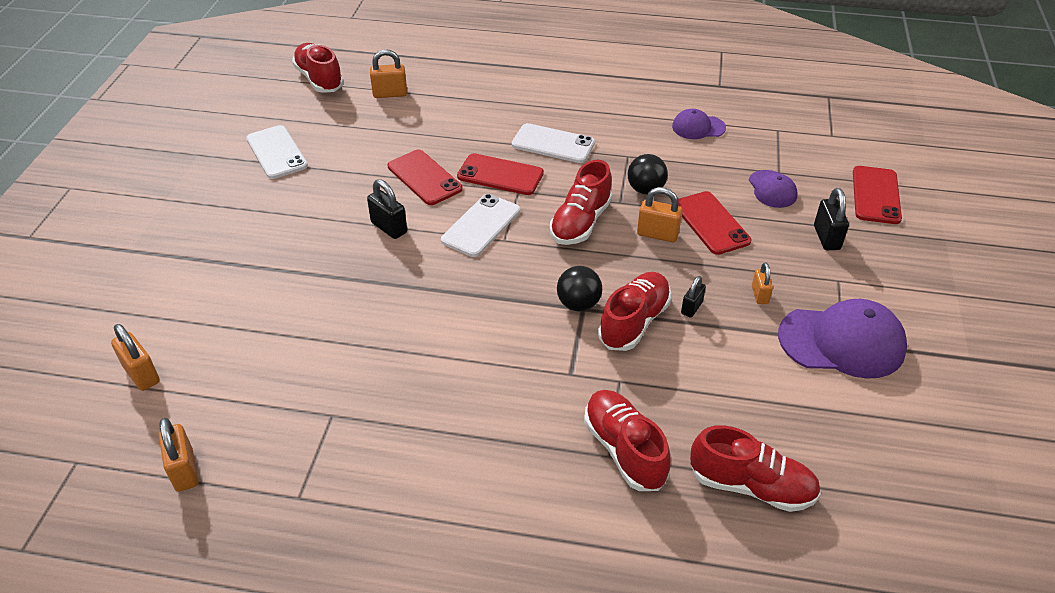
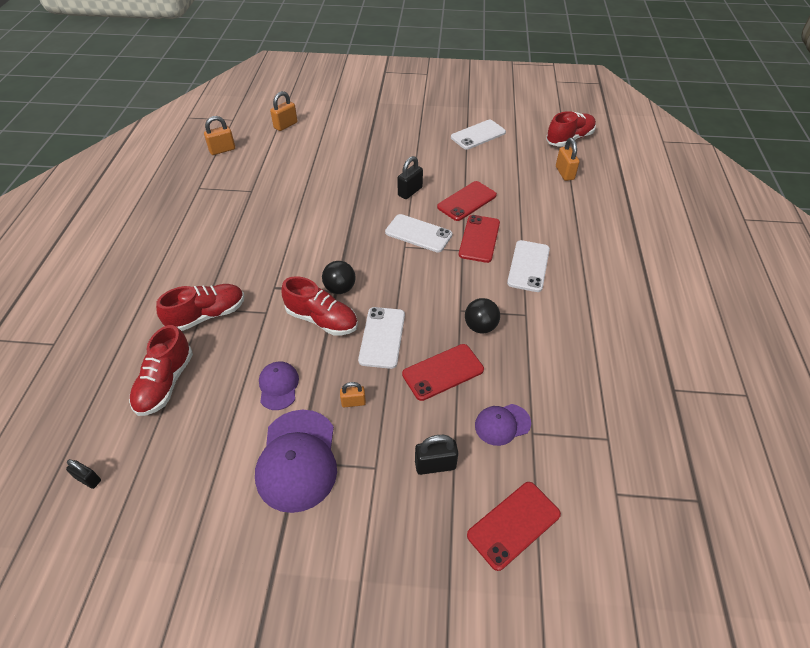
camera: 85 degrees right, 5 degrees up
(580, 222) = (430, 286): red shoe -> none
(657, 234) = (422, 334): orange padlock -> none
(663, 268) = (382, 337): none -> white phone
(691, 308) = (337, 355): black padlock -> black padlock (88, 479)
(698, 127) = (588, 367): purple cap -> purple cap (278, 386)
(876, 195) = (514, 525): red phone -> red phone turned 45 degrees counterclockwise

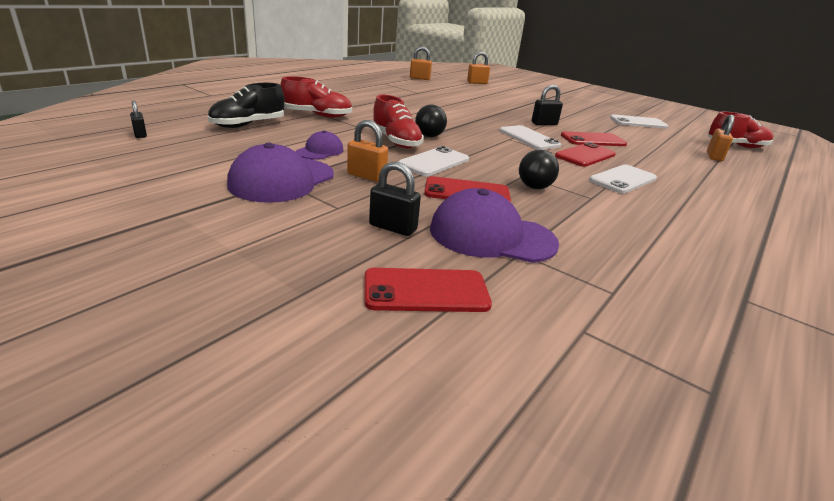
camera: 30 degrees right, 20 degrees down
(165, 383) = (248, 125): red shoe -> black shoe
(353, 402) = (366, 176): orange padlock -> orange padlock, size x1.54
(502, 424) = (492, 236): purple cap -> purple cap, size x1.83

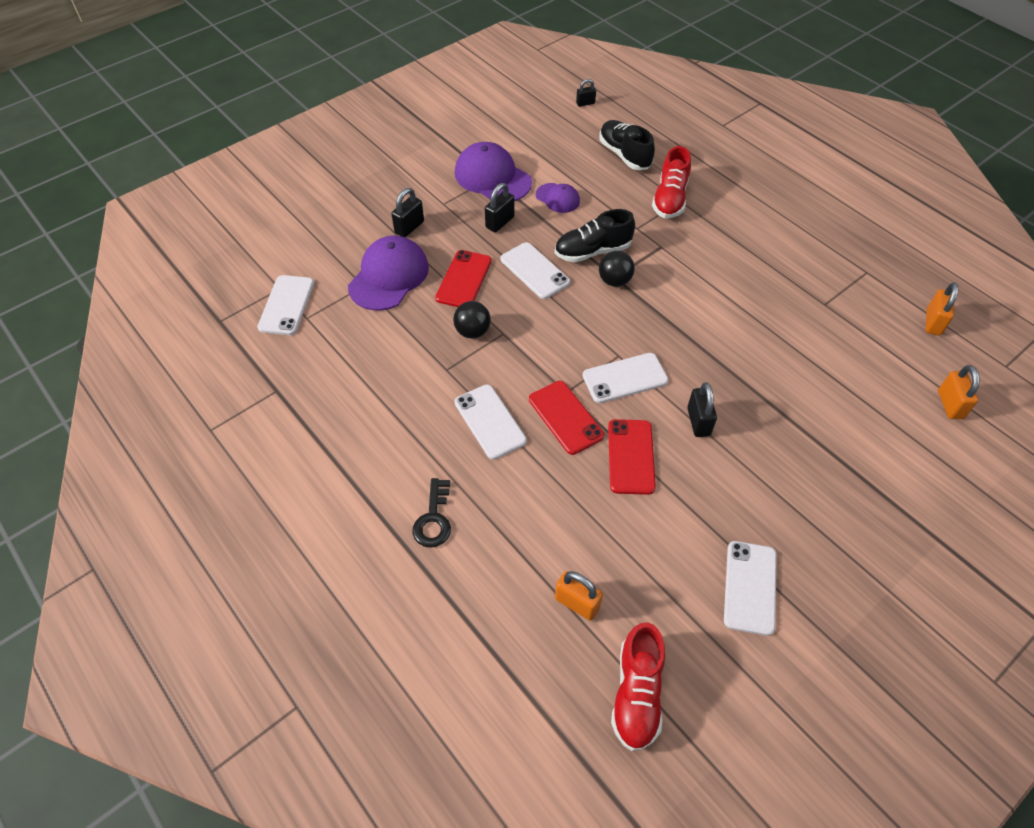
camera: 105 degrees right, 25 degrees up
(366, 176) = (500, 222): orange padlock -> black padlock
(396, 141) = (592, 251): red shoe -> black shoe
(426, 291) = (333, 232): red phone -> none
(609, 316) = (286, 305): none -> white phone
(736, 198) = (433, 519): none -> black key

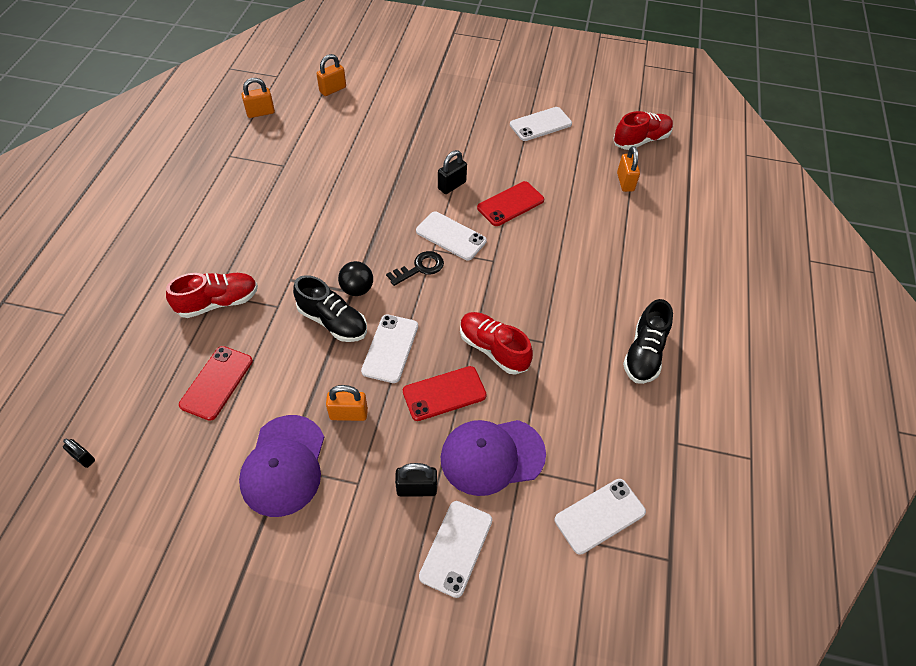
camera: 130 degrees left, 0 degrees up
(433, 519) = (654, 272): black key -> black key (420, 268)
(472, 331) = (493, 349): black ball -> red shoe
(490, 421) = (559, 287): white phone -> white phone (456, 548)
(500, 222) = (348, 414): black padlock -> orange padlock
(558, 198) = (277, 387): purple cap -> none
(565, 417) = (514, 250): red phone -> red phone (216, 382)
(624, 155) = (167, 370): black shoe -> black shoe (644, 353)

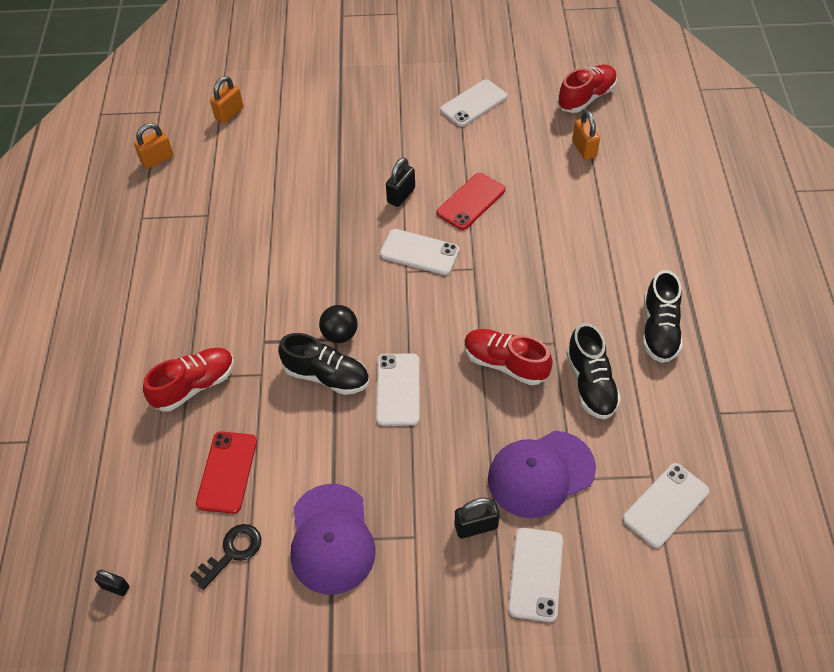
camera: 10 degrees left, 0 degrees up
(348, 414) = (379, 469): orange padlock -> none
(420, 268) = (399, 295): black key -> black key (232, 552)
(444, 393) = (470, 422): red phone -> none
(565, 386) = (590, 383): none -> black shoe

